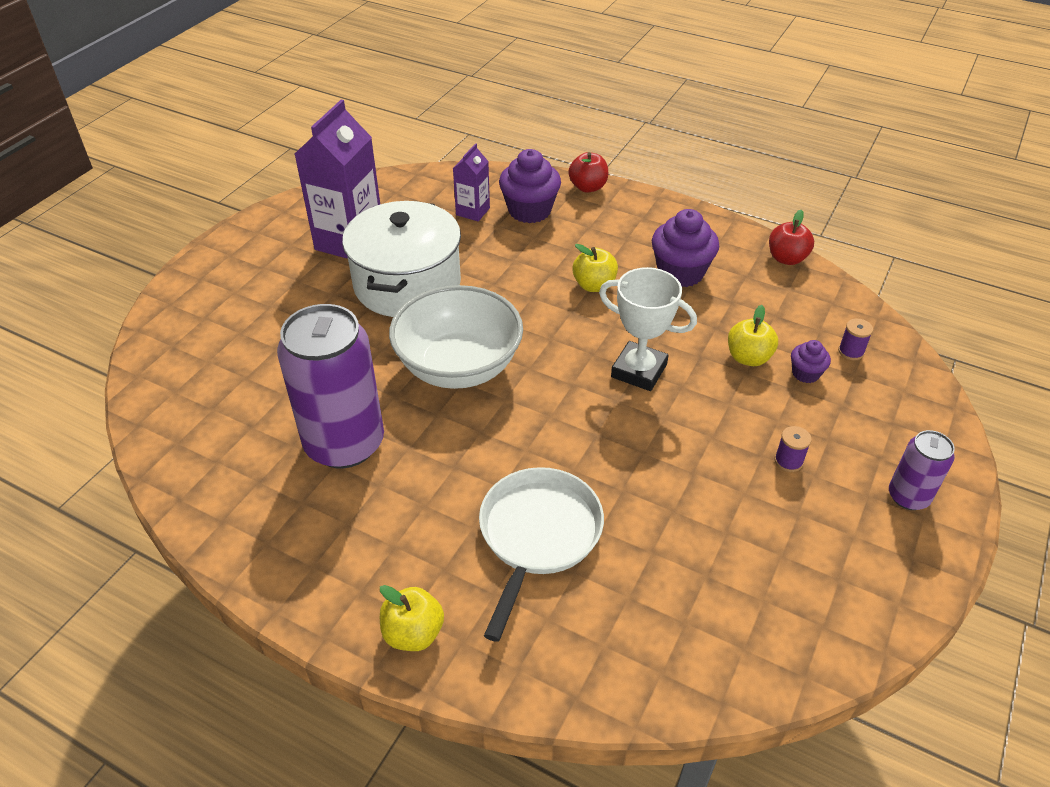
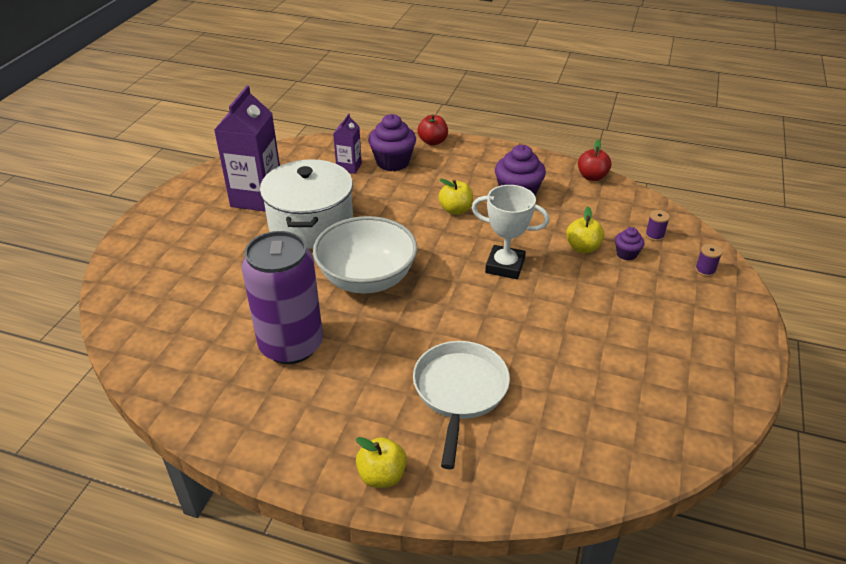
camera: 10 degrees left, 5 degrees down
(788, 461) = (630, 315): purple spool -> purple spool (705, 270)
(908, 496) = (720, 329): purple can -> none

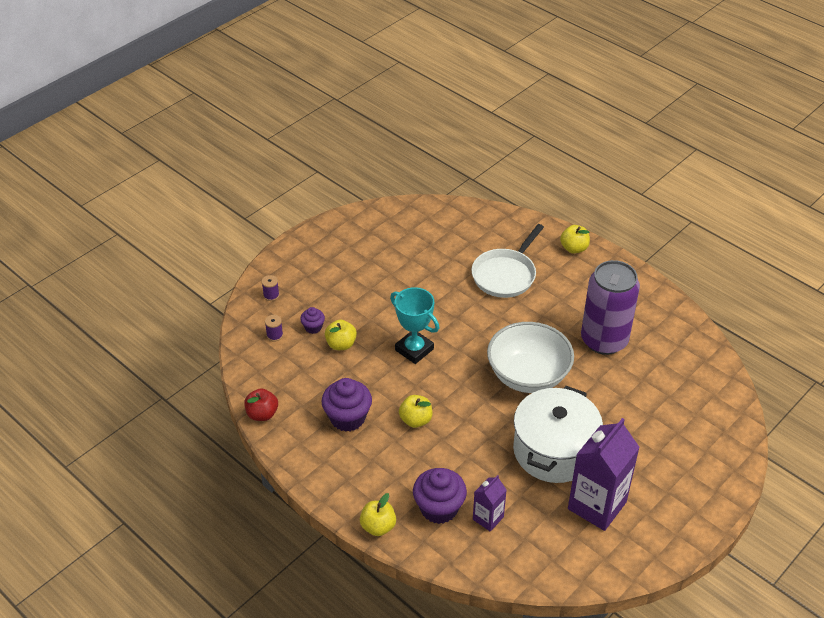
camera: 155 degrees left, 5 degrees up
(433, 141) = (378, 526): red apple -> yellow apple
(505, 266) = (414, 349): white trophy -> turquoise trophy

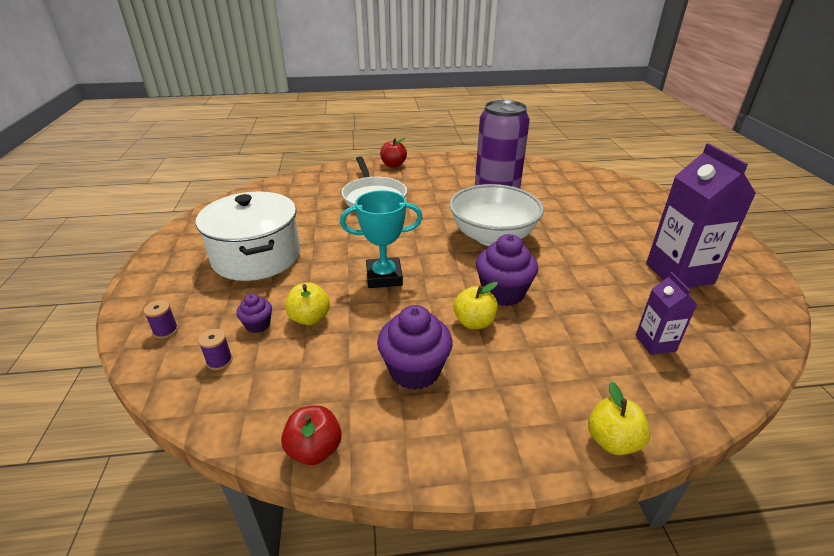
camera: 50 degrees left, 10 degrees down
(439, 508) = (616, 371): purple cupcake -> purple cupcake (503, 293)
(554, 450) = (593, 264): white pot -> white pot (256, 256)
(574, 248) = (393, 165): yellow apple -> red apple

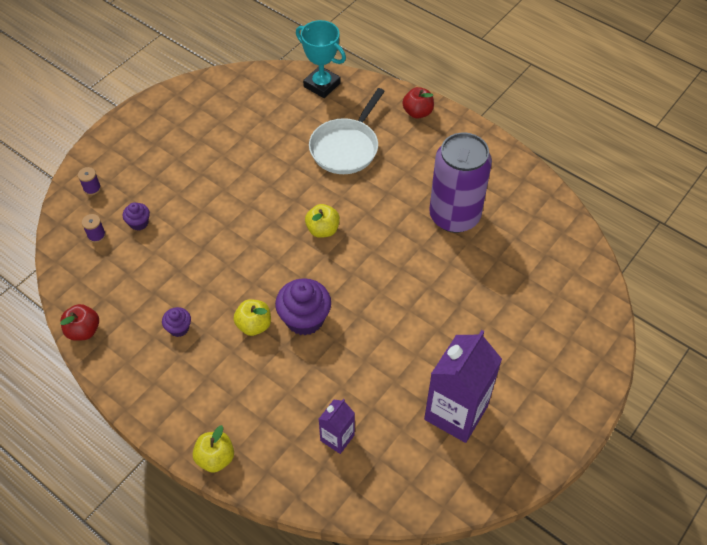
camera: 45 degrees right, 20 degrees up
(256, 256) = (197, 157): white pot -> none
(309, 318) = (170, 241): yellow apple -> yellow apple (322, 230)
(384, 277) = (250, 241): turquoise trophy -> turquoise trophy (322, 85)
(415, 370) = (179, 328): purple cupcake -> purple cupcake, size x0.52
(492, 237) = (374, 263): white bowl -> none

